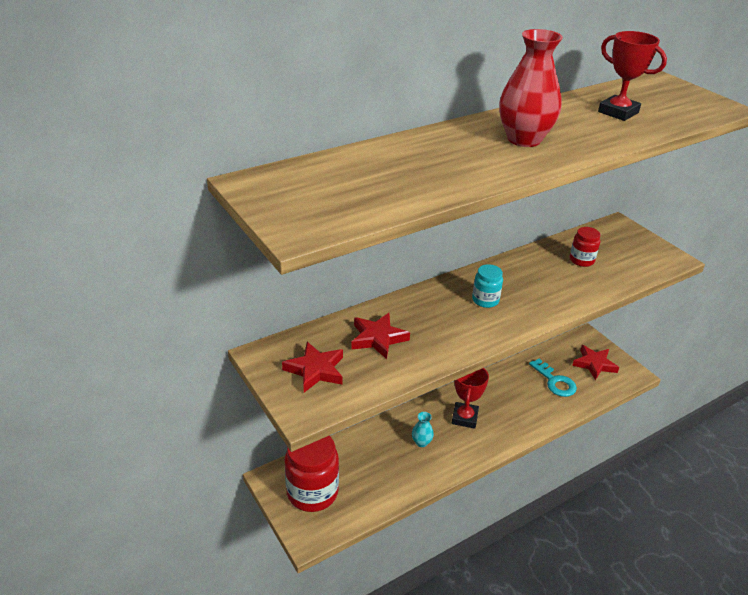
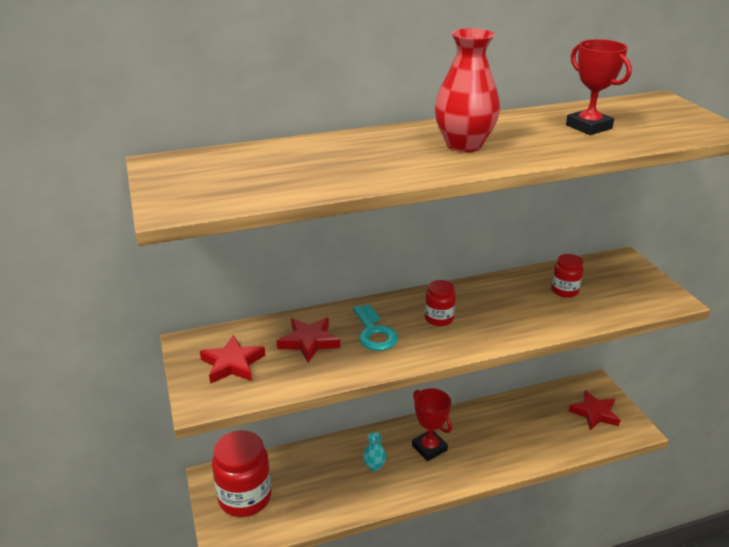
camera: 15 degrees right, 5 degrees down
(464, 417) = (429, 448): red trophy -> red trophy turned 60 degrees counterclockwise
(485, 300) = (439, 318): turquoise jar -> red jar
(555, 381) = (543, 425): turquoise key -> turquoise key (374, 333)

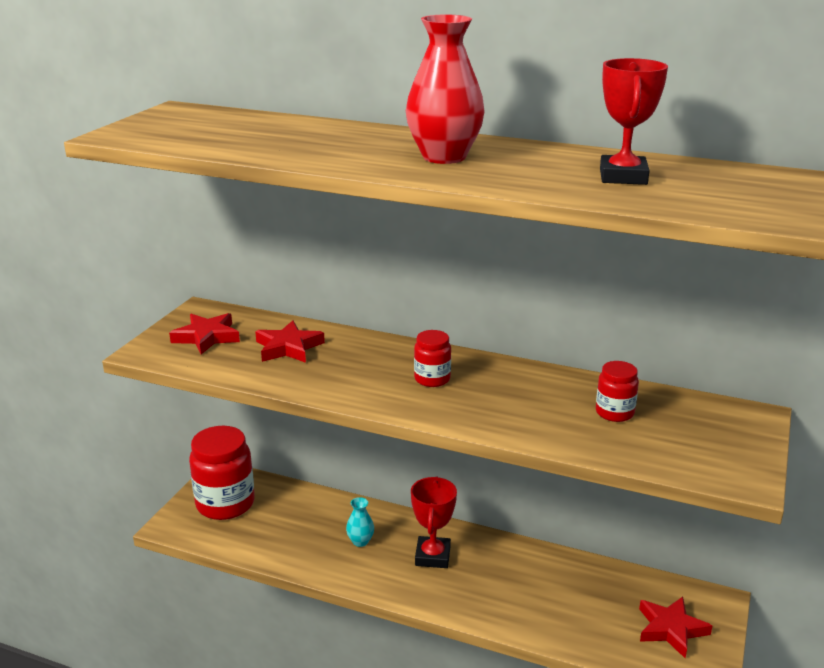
camera: 40 degrees right, 5 degrees down
(374, 333) = (353, 364): turquoise key -> none

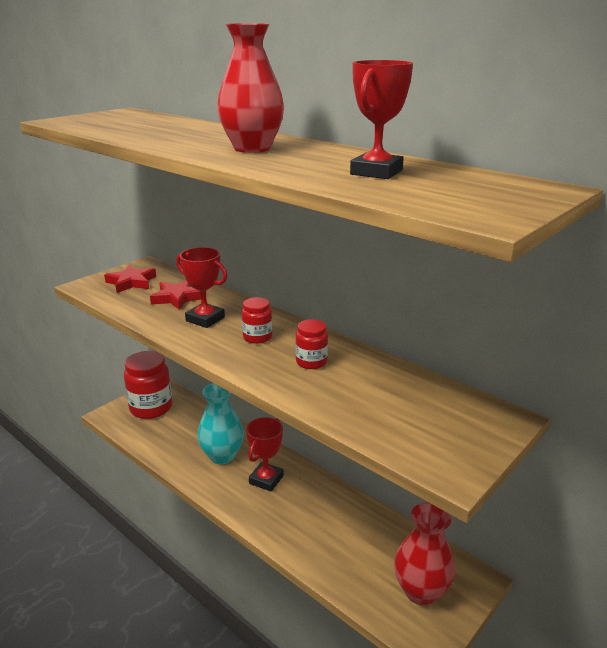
camera: 20 degrees right, 0 degrees up
(349, 368) = (205, 319): none -> red trophy
(360, 541) = (222, 456): turquoise vase -> turquoise vase, size x2.11
(614, 413) = (380, 390): red jar -> red jar (311, 362)
(671, 629) = (421, 591): red star -> red vase

